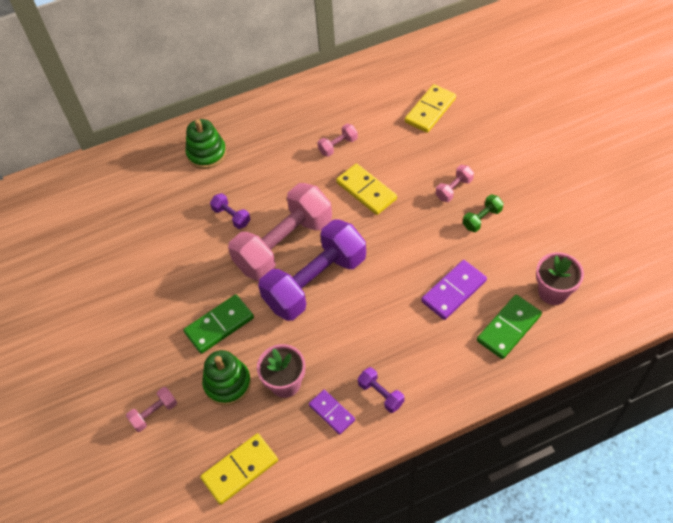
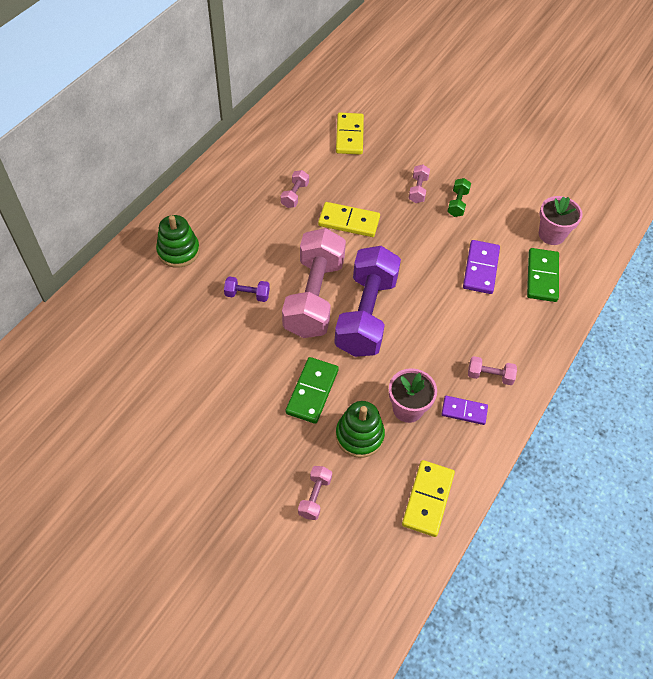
camera: 40 degrees left, 0 degrees up
(380, 394) = (490, 376): purple dumbbell -> pink dumbbell

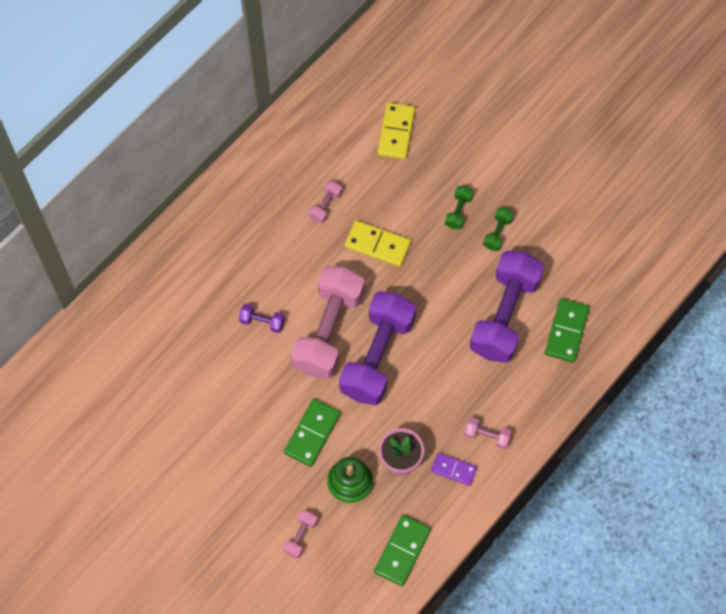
camera: 10 degrees right, 10 degrees up
(178, 251) = (198, 264): green stacking toy -> none
(418, 190) = (458, 211): pink dumbbell -> green dumbbell
(428, 499) = (402, 551): yellow domino -> green domino
(480, 268) = (504, 315): purple domino -> purple dumbbell
(551, 234) = (589, 282): pink flower pot -> none

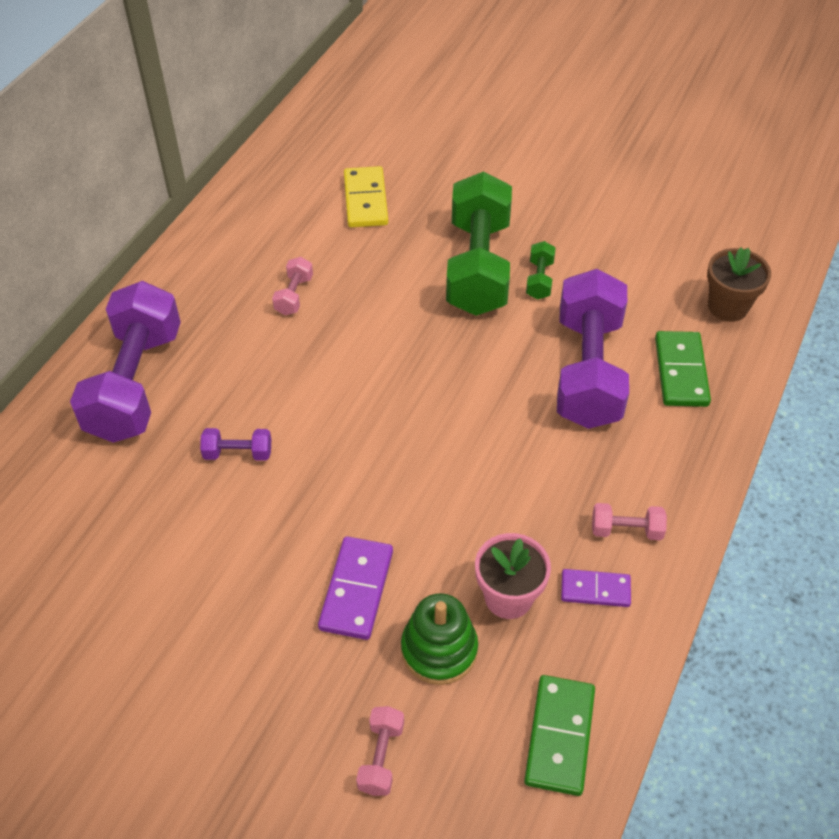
camera: 15 degrees left, 15 degrees down
(312, 433) = (356, 590): green domino -> purple domino
(328, 331) = (341, 444): pink dumbbell -> none
(377, 245) = (380, 325): yellow domino -> none
(377, 356) = (424, 461): purple dumbbell -> purple dumbbell (135, 384)
(458, 211) = (478, 267): green dumbbell -> green dumbbell, size x2.45
(620, 287) = (728, 307): none -> brown flower pot

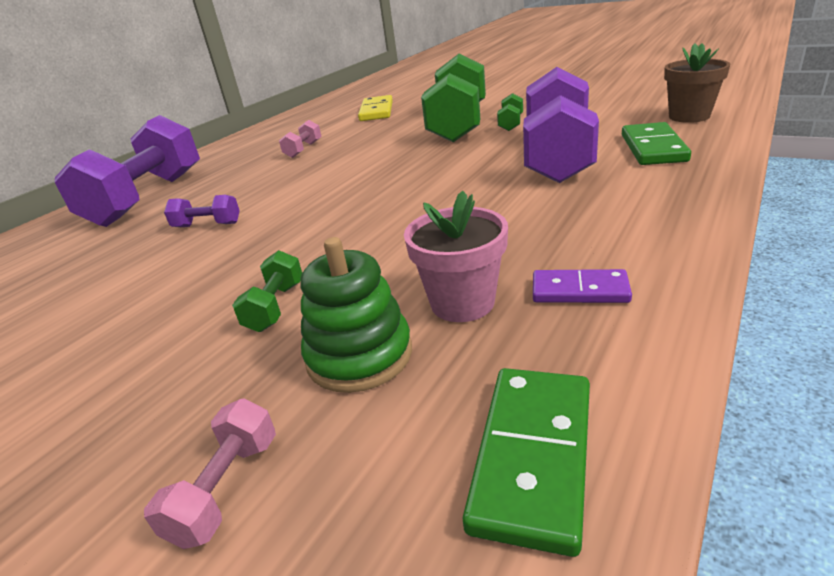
camera: 10 degrees right, 20 degrees down
(356, 590) = (275, 307): purple domino -> green dumbbell
(626, 530) = (614, 242): pink dumbbell -> none

